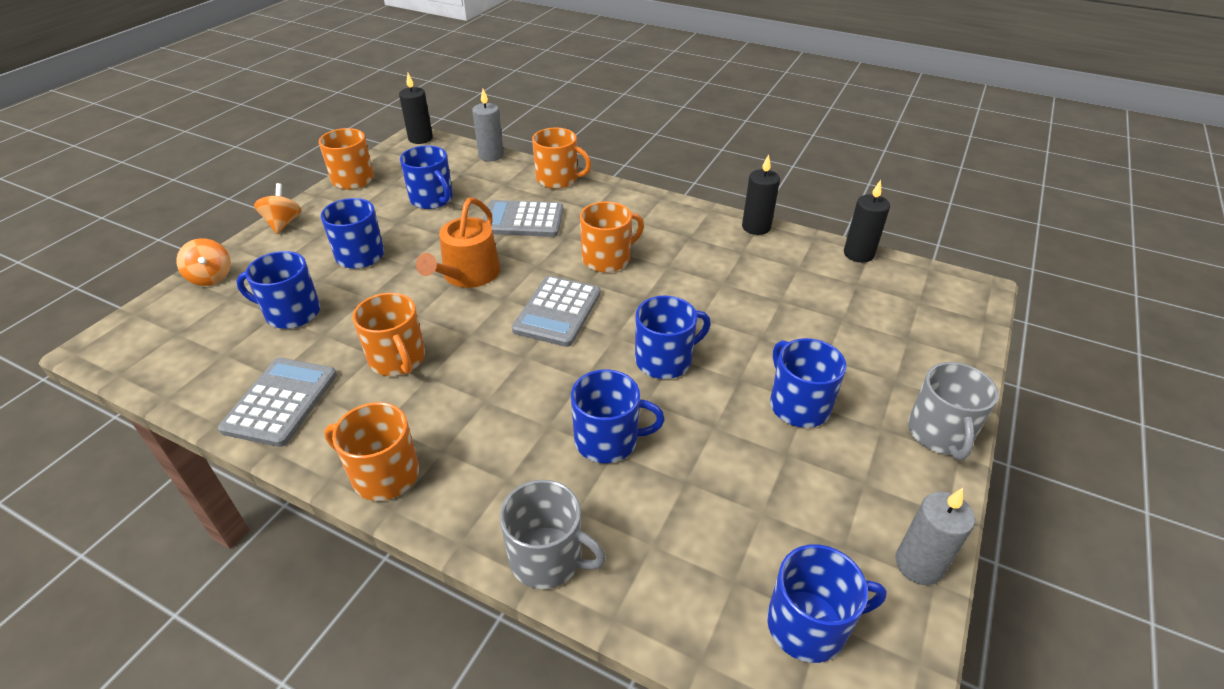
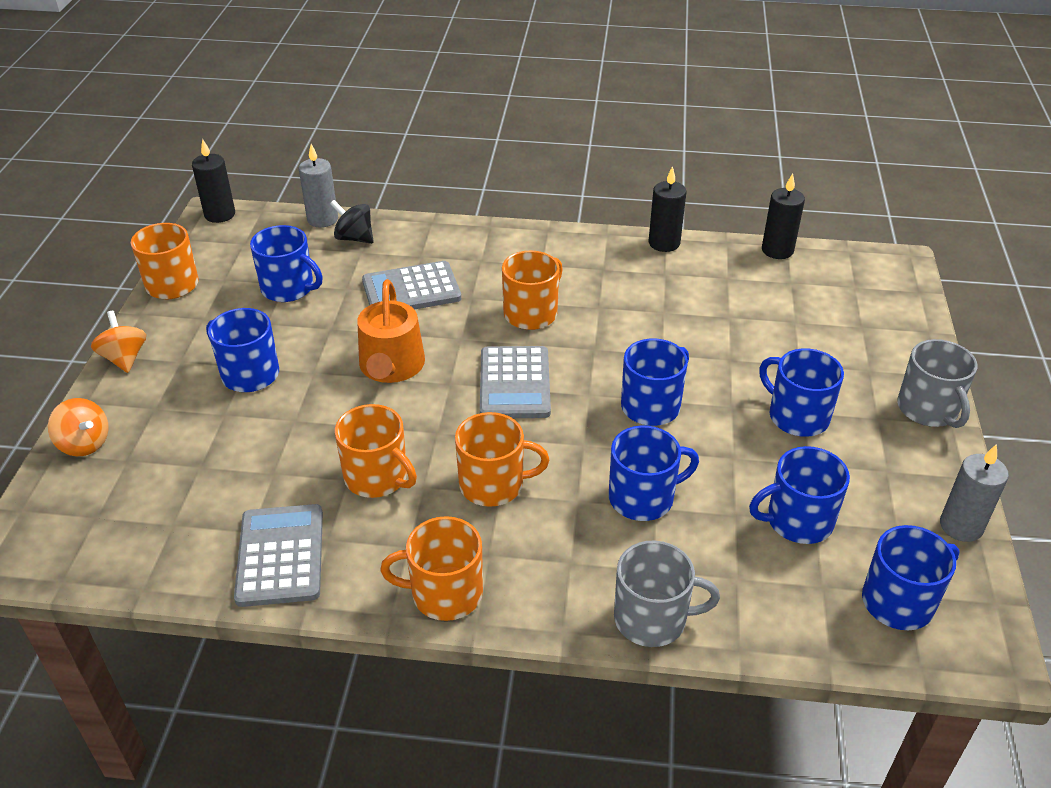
camera: 20 degrees left, 0 degrees up
(291, 313) = (218, 459): blue mug -> blue mug (797, 521)
(505, 173) = (354, 238): none -> black spinning top
(558, 179) = (420, 232): orange mug -> orange mug (493, 484)

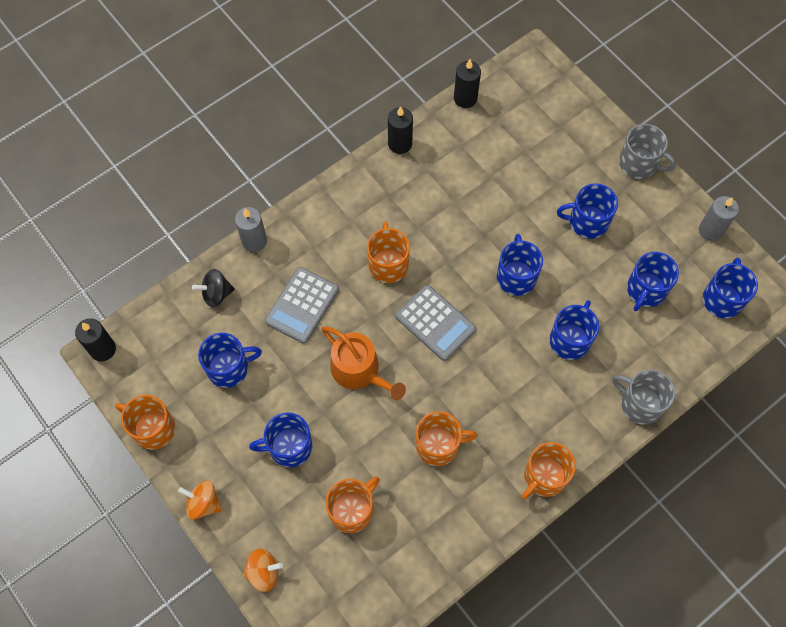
camera: 45 degrees left, 25 degrees up
(280, 555) = (449, 531): grey calculator -> none
(322, 219) = (176, 296): grey candle -> grey candle (254, 241)
(493, 484) = (497, 396): orange mug -> orange mug (352, 510)
(652, 618) = (640, 403): grey mug -> grey mug turned 105 degrees counterclockwise

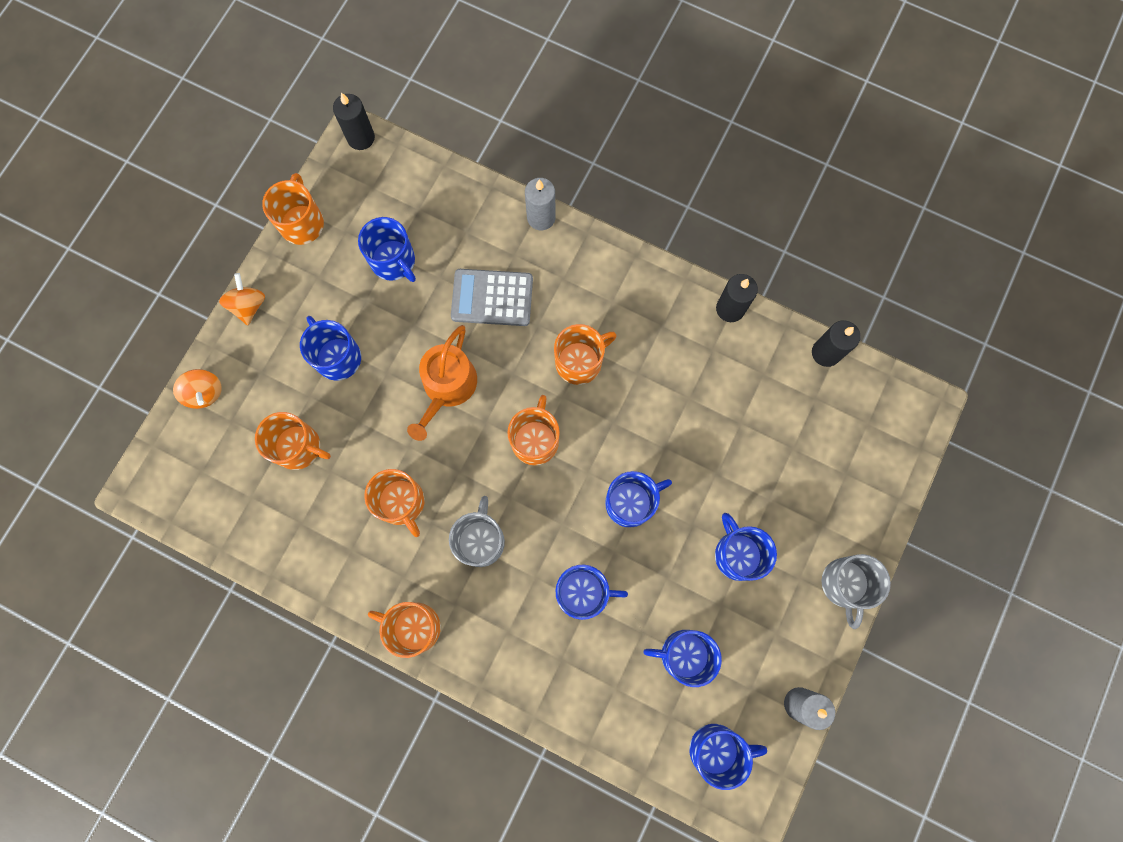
camera: 65 degrees right, 10 degrees up
(216, 294) = (466, 210): black spinning top -> none
(435, 323) = (535, 440): grey calculator -> orange mug
(640, 403) = (542, 700): grey mug -> grey mug (480, 540)

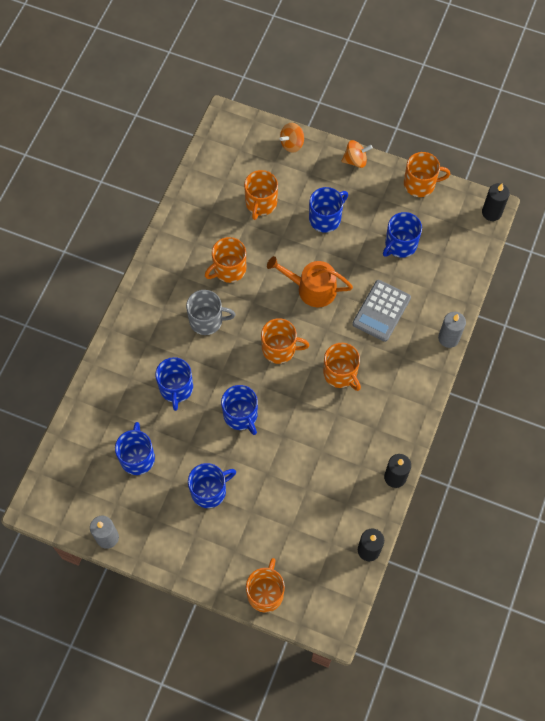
camera: 85 degrees right, 10 degrees down
(414, 627) = (147, 286): orange mug -> orange mug (265, 592)
(492, 298) = (381, 311): grey calculator -> grey calculator turned 150 degrees counterclockwise
(716, 749) = (75, 482): blue mug -> none
(845, 584) = (192, 568): grey mug -> none

